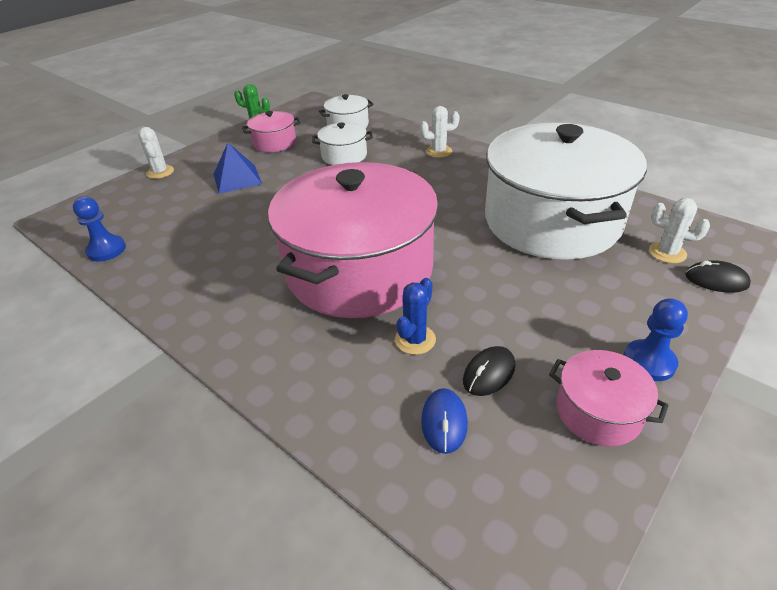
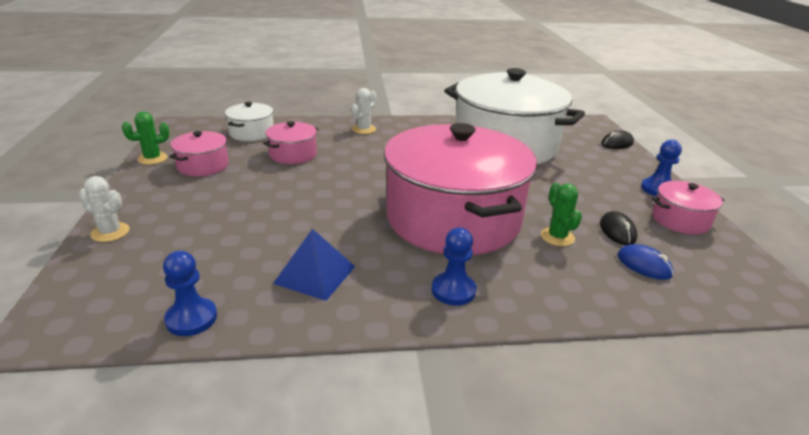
camera: 50 degrees left, 10 degrees down
(237, 179) = (221, 204): blue pyramid -> blue pyramid (315, 274)
(251, 328) = (453, 290): none -> blue pawn
(344, 155) = (293, 154): white pot -> pink pot
(415, 340) = (557, 237): blue cactus -> green cactus
(667, 253) = (580, 139): white cactus -> none

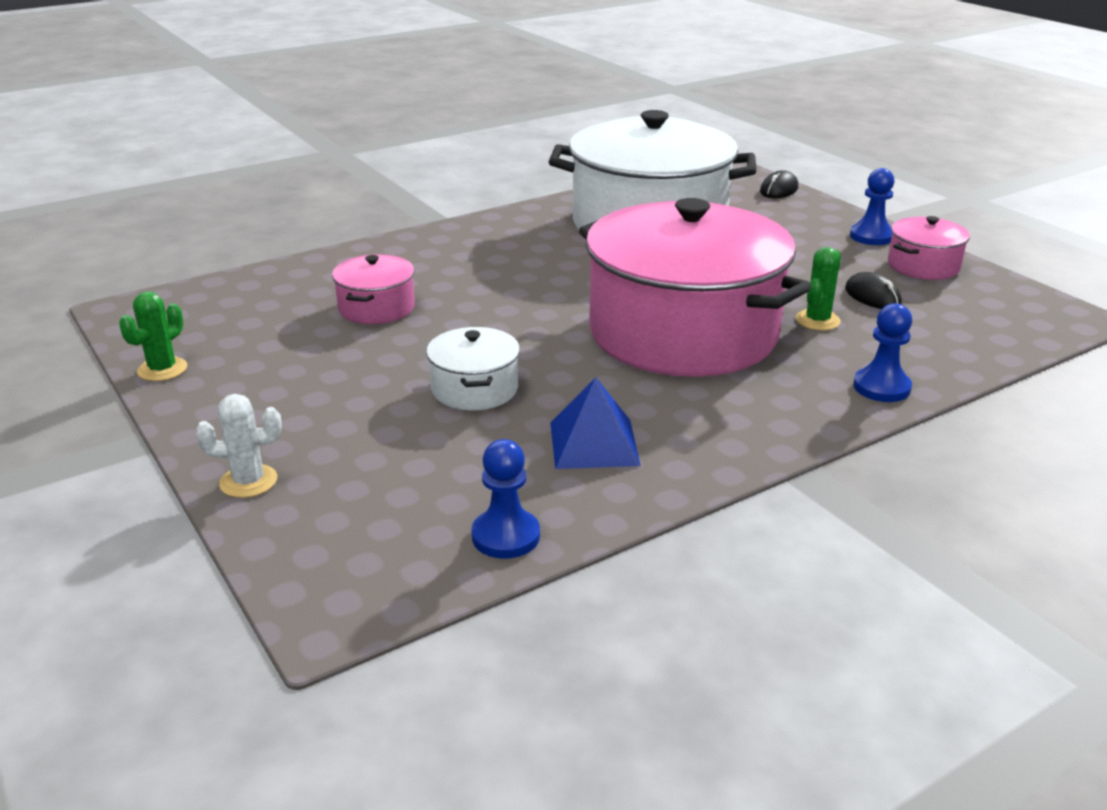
camera: 25 degrees left, 0 degrees up
(203, 166) = (260, 358): pink pot -> none
(251, 133) = (271, 293): white pot -> white pot (474, 389)
(364, 129) = (435, 247): white cactus -> none
(453, 290) = (766, 410): blue pawn -> blue pawn (881, 387)
(557, 237) = (817, 320): green cactus -> green cactus turned 75 degrees clockwise
(644, 265) = (929, 325): blue mouse -> none

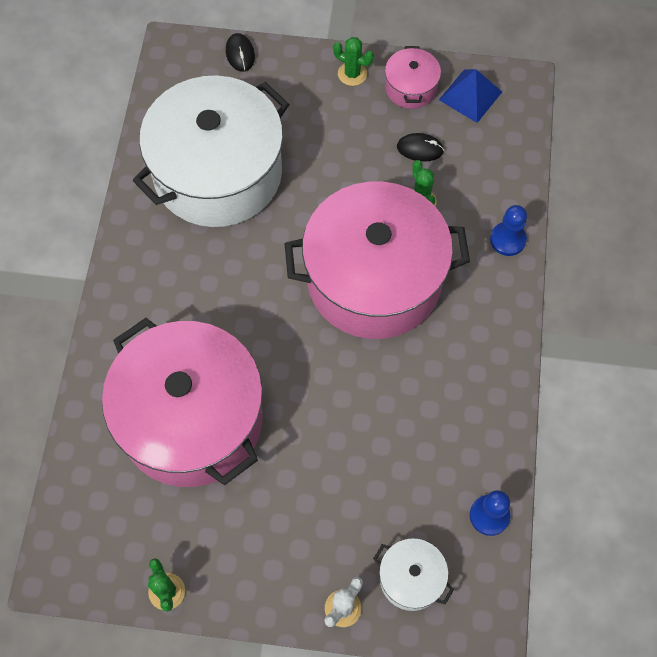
camera: 50 degrees left, 35 degrees up
(376, 308) = (191, 419): pink pot -> pink pot, size x2.38
(474, 389) = (342, 433): white pot -> white pot (411, 578)
(594, 443) = (445, 416): blue pyramid -> blue pyramid (470, 95)
(871, 236) = (352, 74): blue pawn -> green cactus

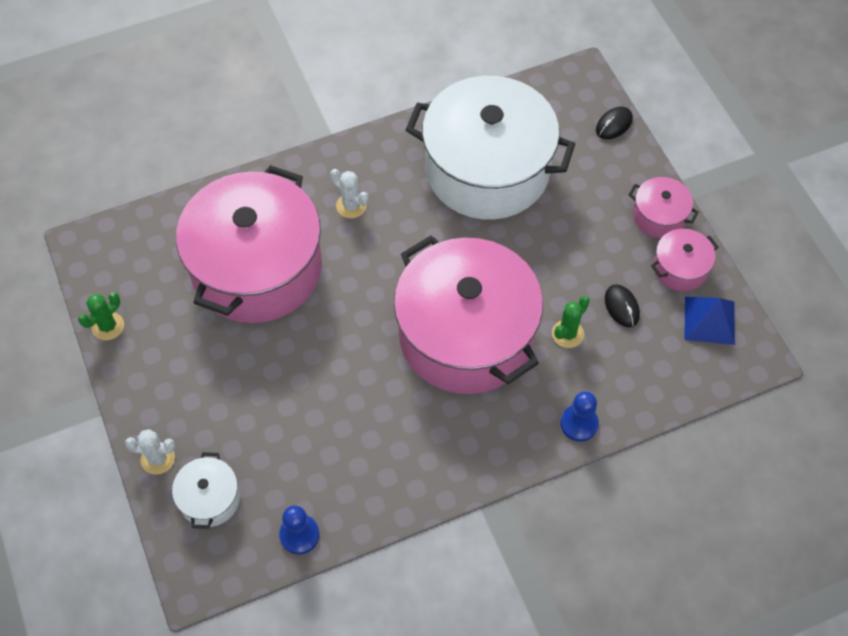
camera: 60 degrees right, 5 degrees down
(178, 303) = (351, 206): none -> white cactus
(352, 74) = (659, 216): green cactus -> pink pot

